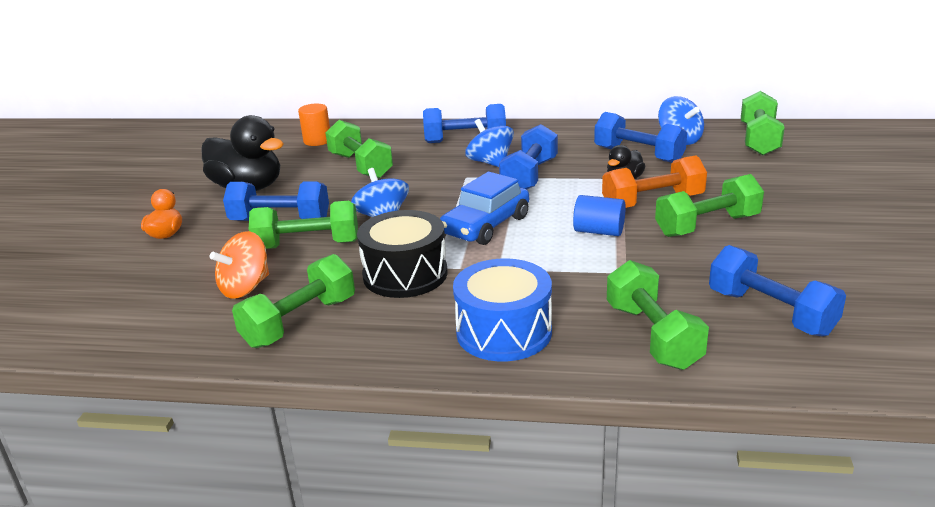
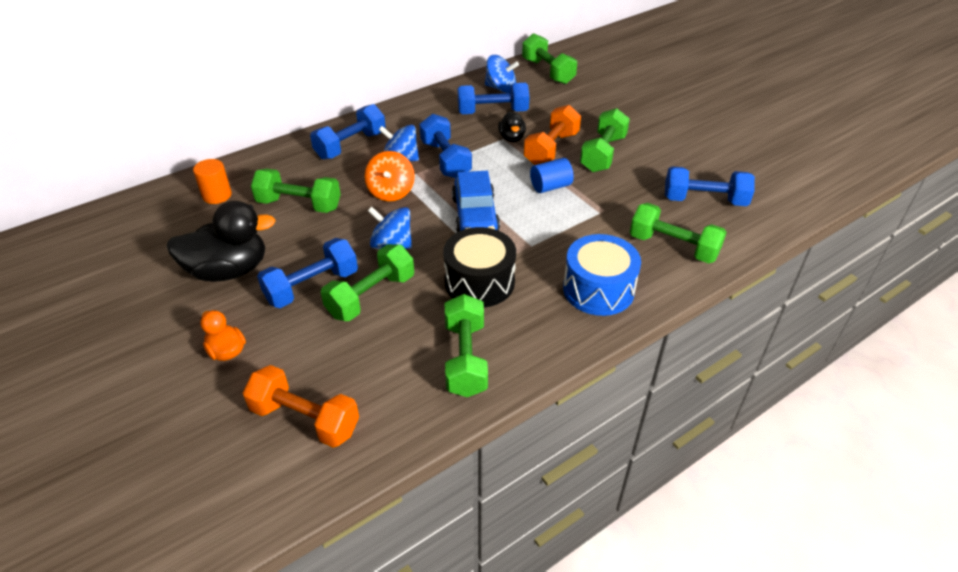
camera: 45 degrees left, 15 degrees up
(136, 299) = (305, 419): none -> orange dumbbell
(245, 287) = (380, 357): orange spinning top -> orange spinning top (391, 192)

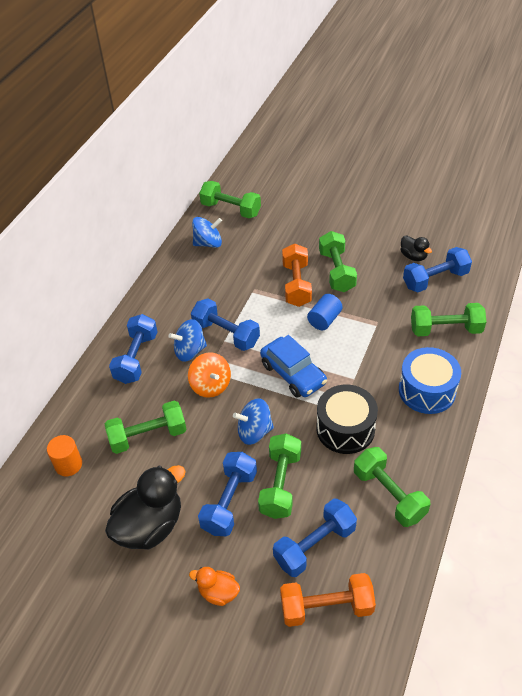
camera: 30 degrees left, 5 degrees up
(492, 112) = (222, 270): blue dumbbell -> blue dumbbell (314, 545)
(512, 138) = (258, 288): black duck -> black duck (413, 256)

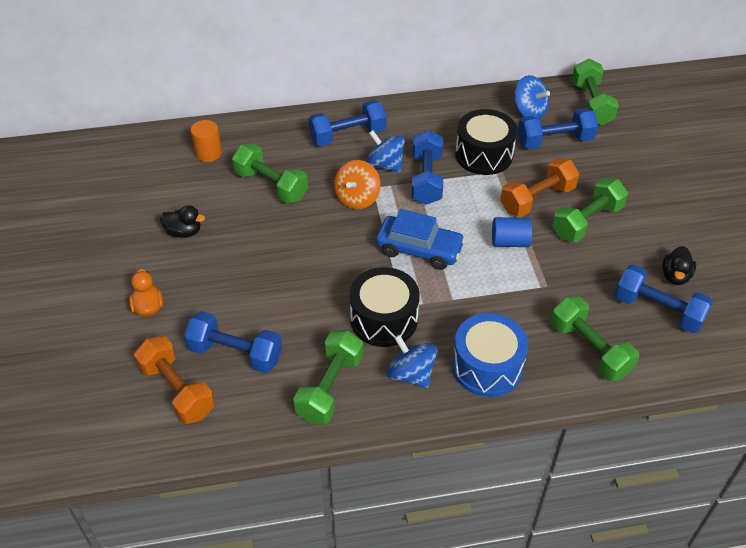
camera: 55 degrees right, 0 degrees up
(150, 526) = (184, 232): black duck -> black duck, size x0.51
(229, 289) = (484, 155): none -> black drum
(229, 502) = (241, 272): blue dumbbell -> blue dumbbell (554, 141)
(254, 431) = (329, 253): blue spinning top -> blue spinning top (411, 374)
(280, 484) = (284, 299): green dumbbell -> none
(293, 374) = (419, 249): blue car -> blue car turned 90 degrees counterclockwise

